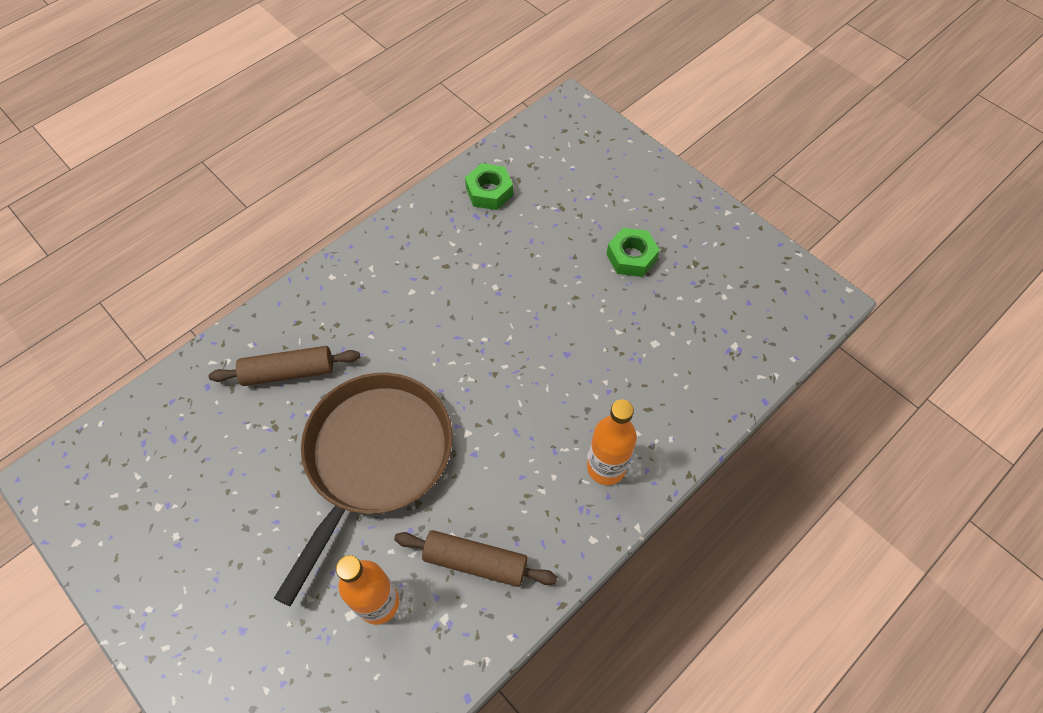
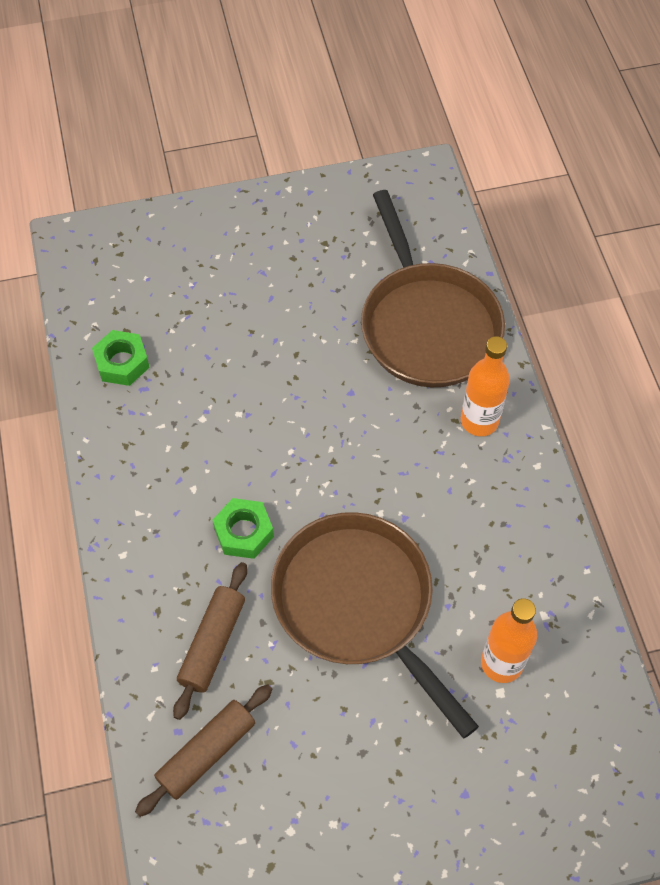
camera: 60 degrees left, 0 degrees up
(475, 562) = (507, 566): brown rolling pin -> brown rolling pin (206, 753)
(631, 257) = (284, 287): green nut -> green nut (243, 532)
(673, 378) = (427, 325): none -> brown pan

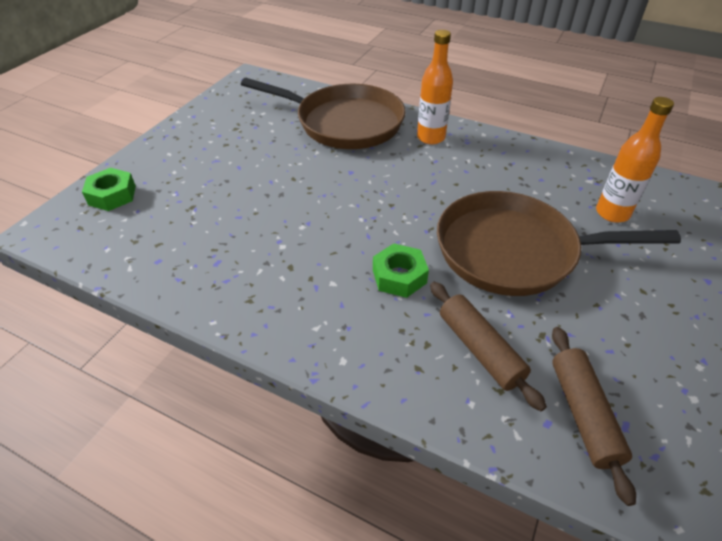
camera: 50 degrees left, 15 degrees down
(122, 363) = (180, 261): green nut -> green nut (112, 195)

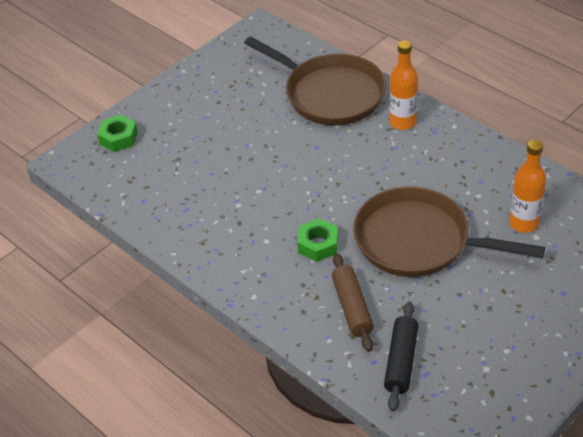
camera: 20 degrees right, 0 degrees up
(583, 414) = (401, 361): brown rolling pin -> black rolling pin

